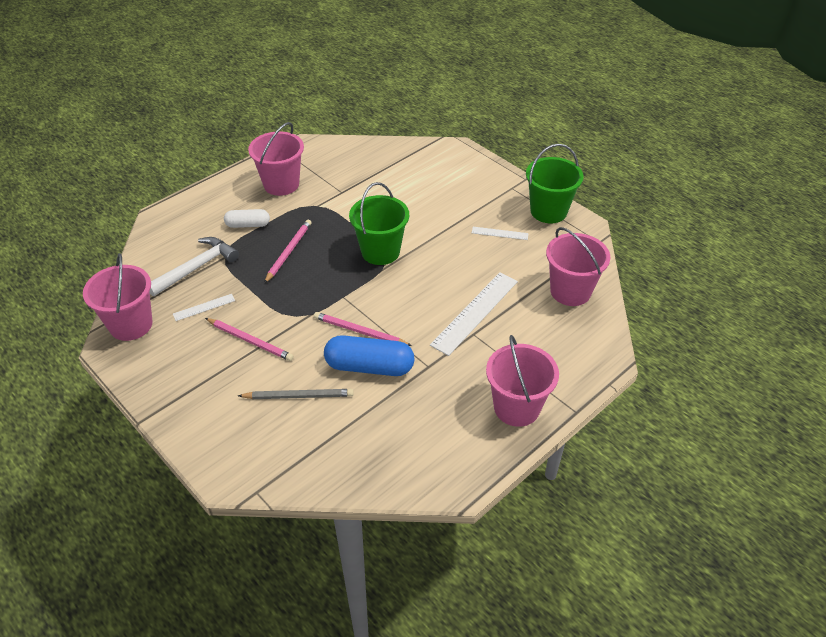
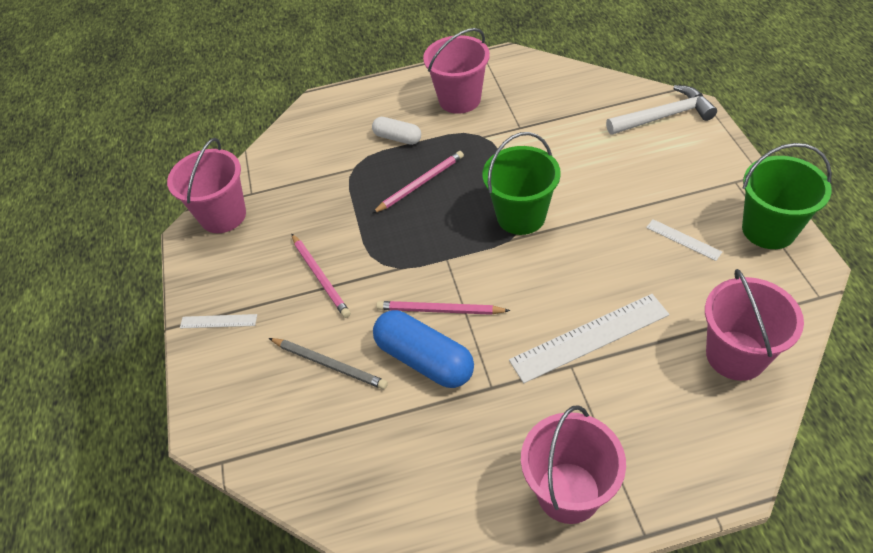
camera: 35 degrees right, 5 degrees up
(197, 267) = (319, 172): white hammer -> white hammer (664, 116)
(204, 307) = (299, 220): white ruler -> white ruler (218, 321)
(360, 331) = (439, 310): pink pencil -> pink pencil turned 45 degrees counterclockwise

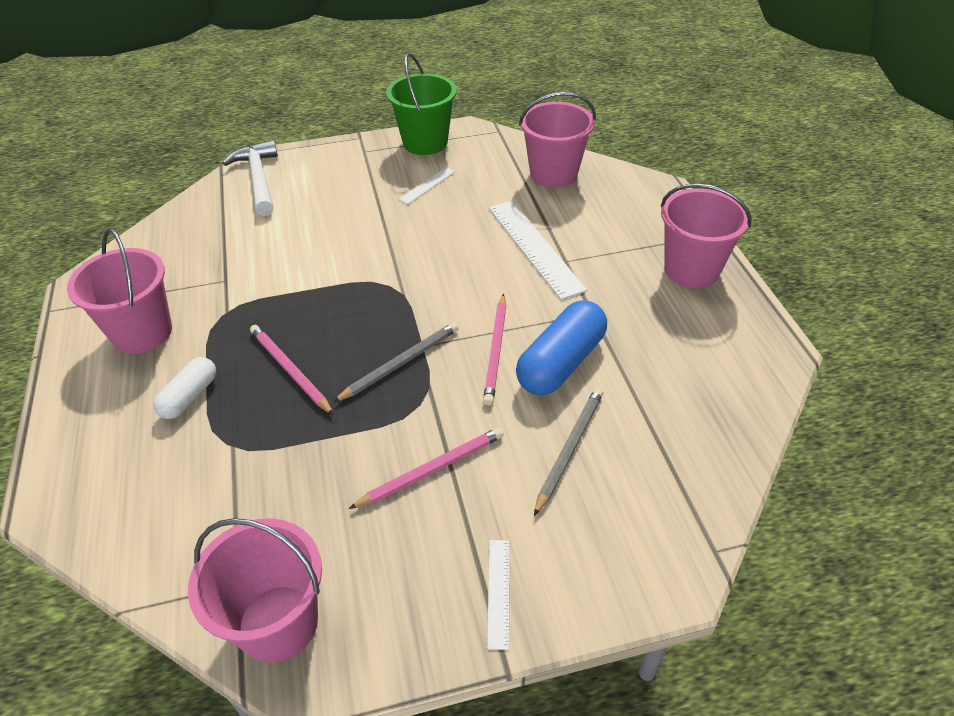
camera: 95 degrees left, 5 degrees down
(426, 247) = (400, 363): none -> grey pencil
(521, 216) = (371, 284): green bucket -> none

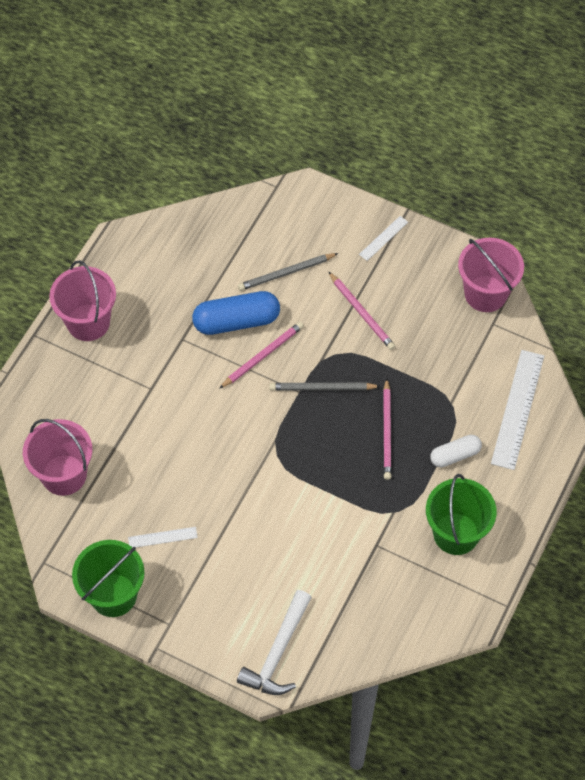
camera: 140 degrees left, 15 degrees up
(142, 332) = (456, 533): pink bucket -> green bucket
(432, 469) = (362, 313): pink pencil -> pink pencil turned 135 degrees counterclockwise
(534, 247) = (157, 415): white ruler -> white ruler (517, 409)

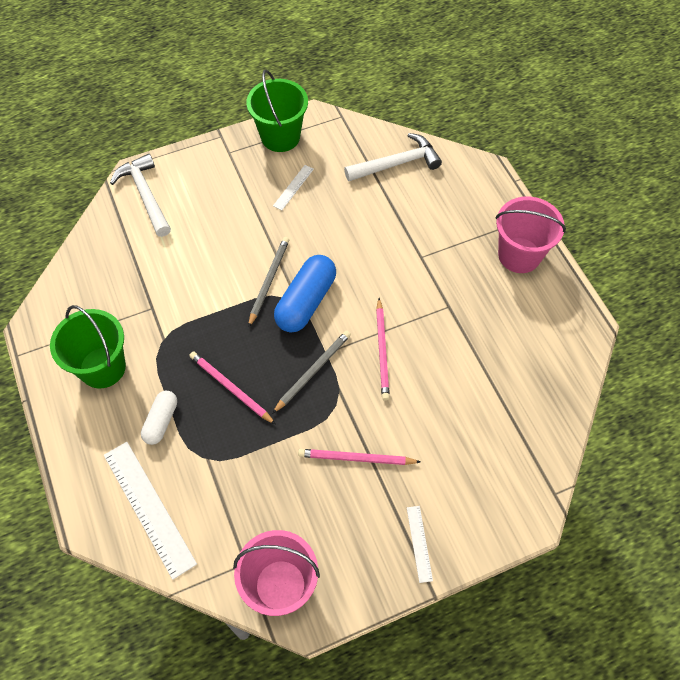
camera: 130 degrees right, 0 degrees up
(64, 475) = (397, 163): pink bucket -> white hammer
(236, 321) = (432, 355): blue capsule -> blue capsule (306, 301)
(286, 273) = (449, 429): grey pencil -> grey pencil (269, 281)

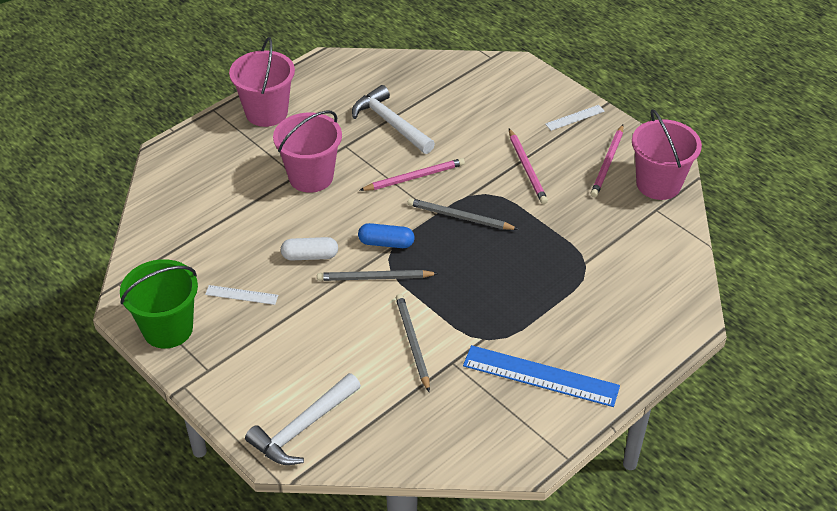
camera: 110 degrees left, 15 degrees down
(102, 367) = (540, 376): green bucket -> blue ruler
(149, 508) = (653, 286): white ruler -> none
(161, 421) = (569, 307): white capsule -> white capsule (310, 256)
(186, 287) = (412, 343): none -> grey pencil
(230, 388) = (508, 269): pink pencil -> pink pencil (607, 163)
(306, 301) = (386, 243): blue capsule -> blue capsule, size x0.59
(397, 163) = (178, 220): white hammer -> white hammer (390, 123)
(414, 267) = (311, 177): none -> pink bucket

